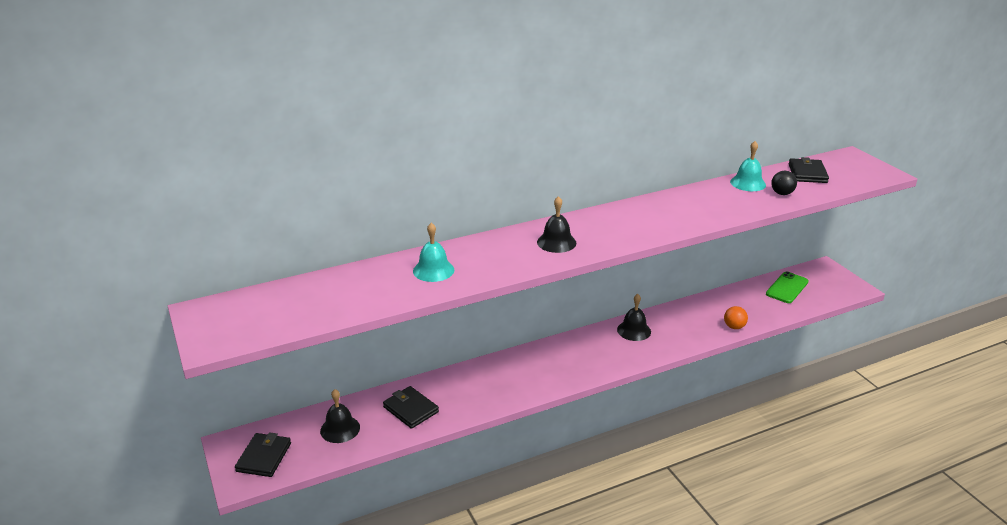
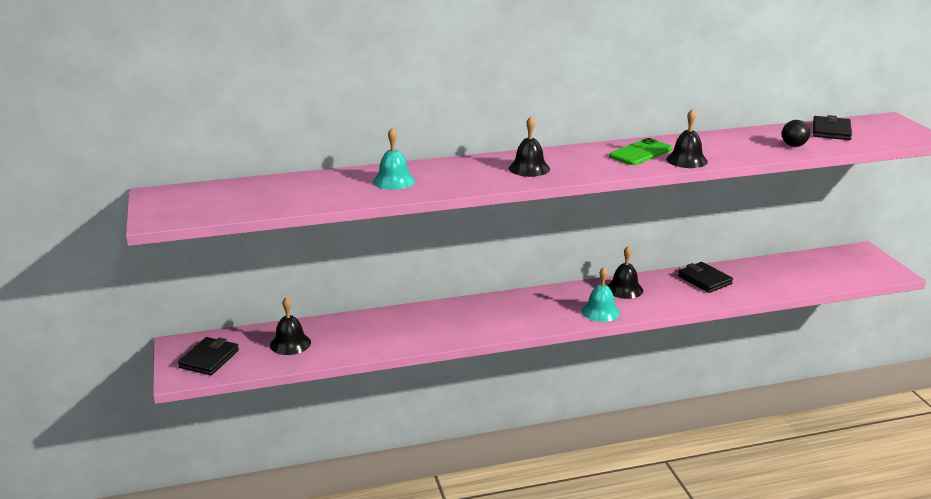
camera: 10 degrees right, 5 degrees down
(411, 409) = (366, 334): black wallet -> black wallet (704, 280)
(695, 219) = (686, 160): none -> black bell
(734, 327) = (738, 295): orange ball -> none
(748, 183) = (759, 135): turquoise bell -> turquoise bell (600, 311)
(787, 288) = (811, 266): green phone -> green phone (640, 153)

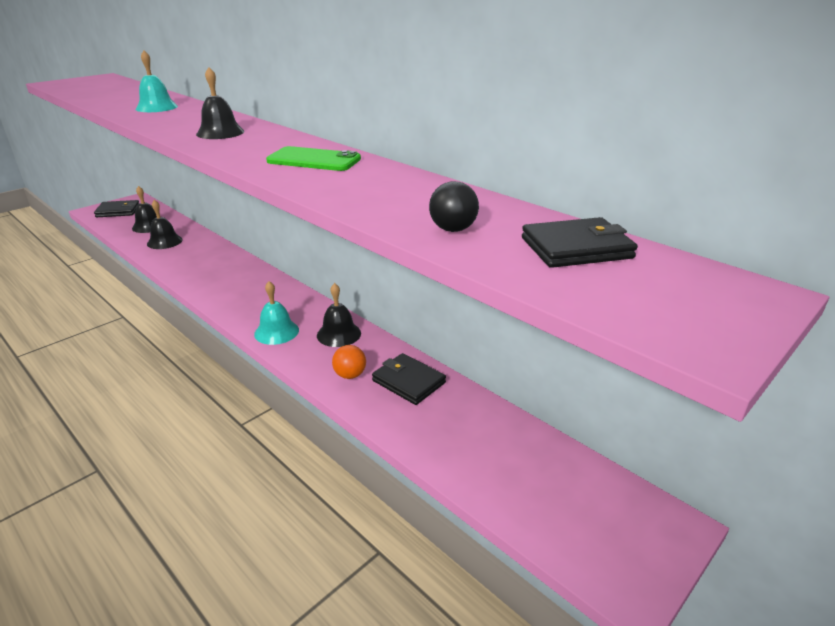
camera: 60 degrees right, 5 degrees up
(682, 296) = (350, 375): none -> orange ball
(686, 160) = (309, 181): black bell -> black bell (164, 241)
(704, 280) = (408, 381): black wallet -> black wallet turned 75 degrees counterclockwise

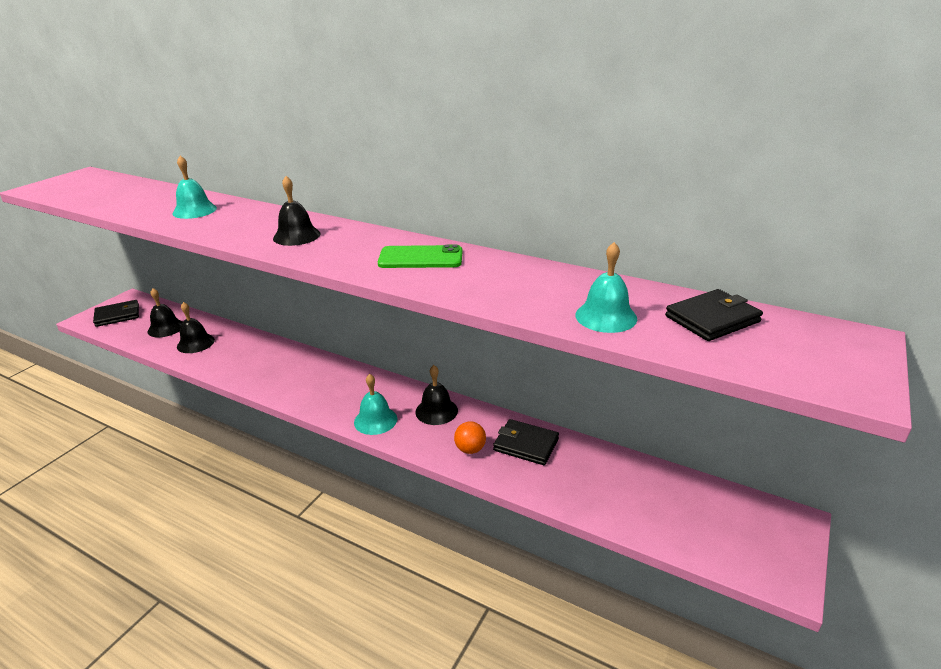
camera: 15 degrees left, 0 degrees up
(453, 229) = (606, 316): black ball -> turquoise bell

